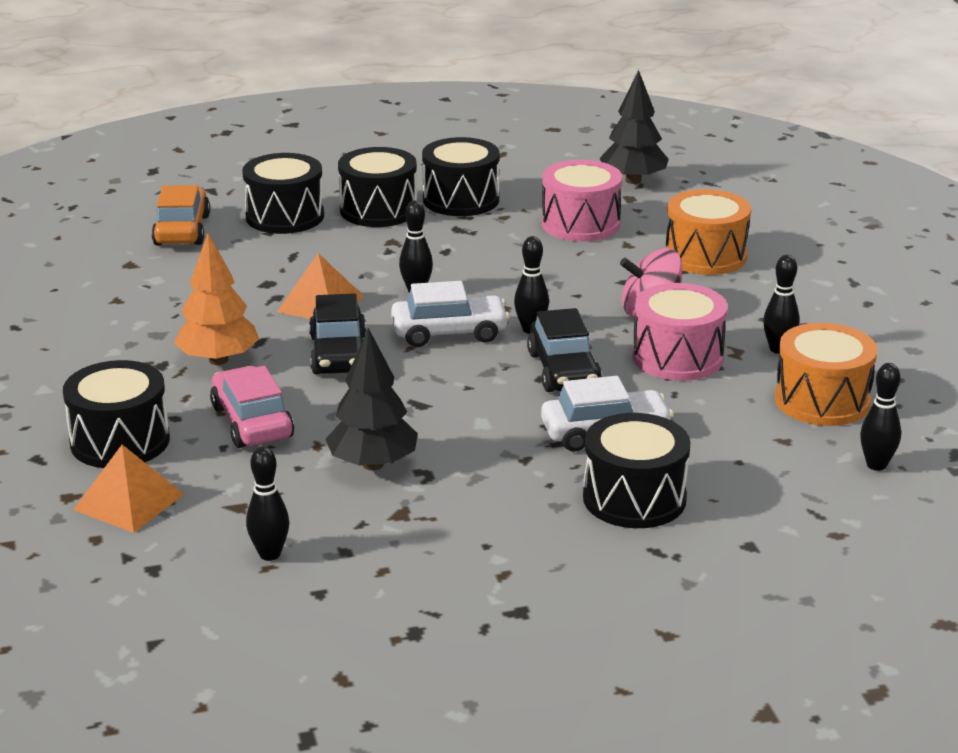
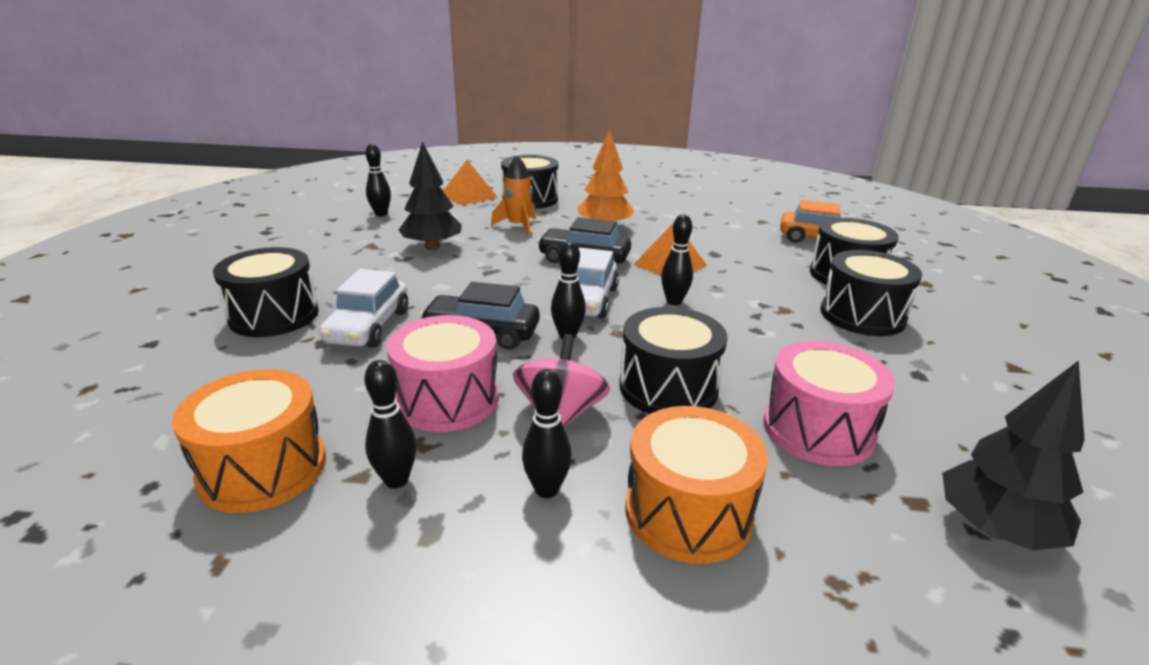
camera: 110 degrees right, 0 degrees up
(252, 422) = (518, 226): pink car -> orange rocket
(461, 200) = (894, 364): black drum -> black drum (668, 388)
(876, 465) = (118, 456): black bowling pin -> black bowling pin (546, 489)

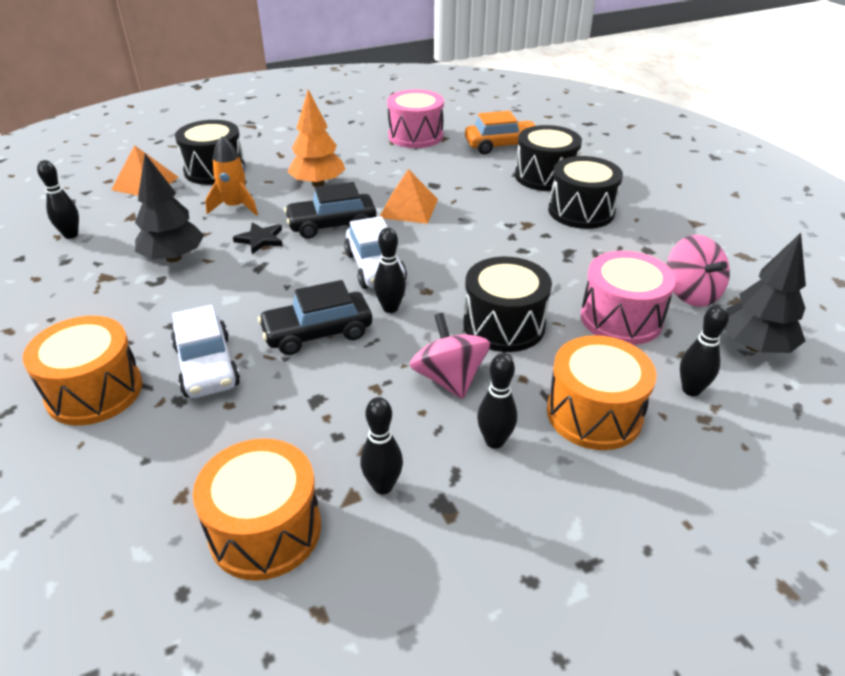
camera: 30 degrees left, 10 degrees up
(274, 315) = (94, 391): black drum -> orange drum
(447, 399) = (352, 404): pink drum -> pink drum (415, 136)
(512, 253) = (260, 239): none -> black star
(674, 301) = (443, 245): black bowling pin -> black bowling pin (691, 390)
(942, 436) = (691, 293): none -> pink spinning top

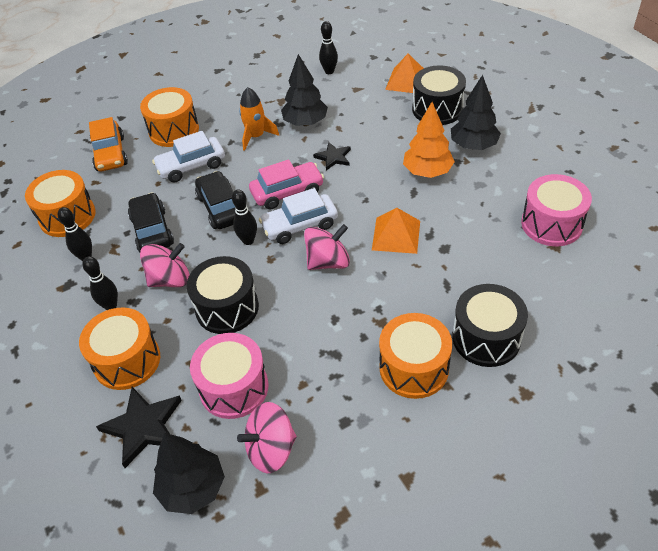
camera: 90 degrees right, 10 degrees up
(235, 207) = (379, 134): orange rocket -> orange rocket (256, 136)
(290, 157) = (473, 145): none -> black tree
(310, 275) = (287, 192): none -> pink car
(332, 225) = (360, 191): black car -> black car (152, 231)
(439, 250) = (328, 262): none -> pink spinning top
(501, 146) = (553, 298): orange car -> orange car (110, 154)
(581, 211) = (414, 368): black drum -> orange drum
(691, 390) = (143, 426): black bowling pin -> black star

